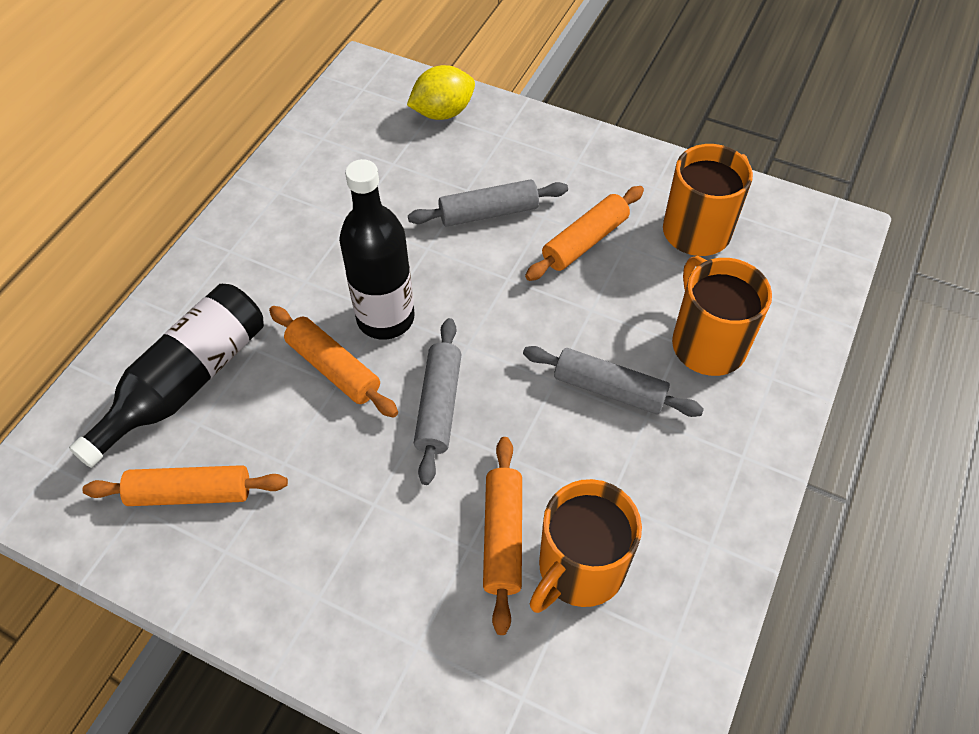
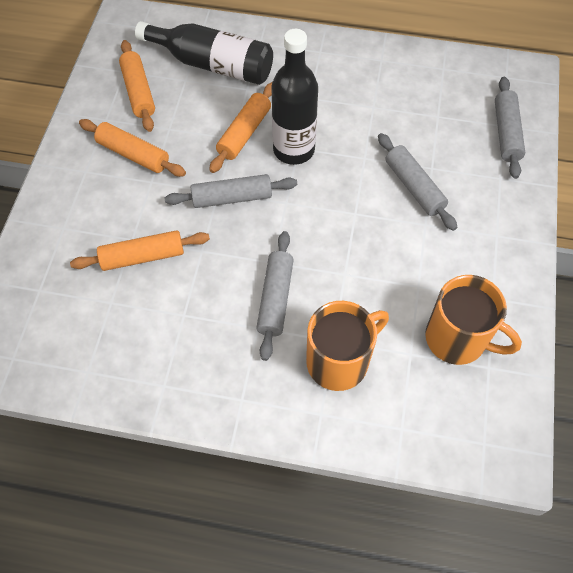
camera: 75 degrees right, 5 degrees up
(442, 112) = (506, 133): yellow lemon -> grey rolling pin
(579, 569) = (128, 305): orange mug -> none
(585, 241) = (411, 257): orange rolling pin -> orange rolling pin (133, 154)

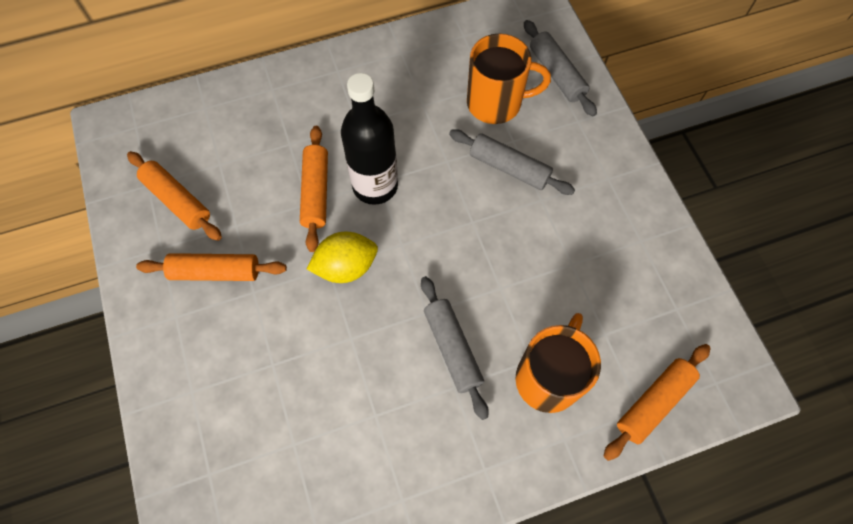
camera: 30 degrees left, 5 degrees up
(142, 256) = (295, 377): orange rolling pin -> orange rolling pin (653, 403)
(212, 64) = (237, 134): black bottle -> none
(232, 197) = (346, 267): grey rolling pin -> yellow lemon
(457, 339) = (635, 296): orange mug -> orange mug (496, 103)

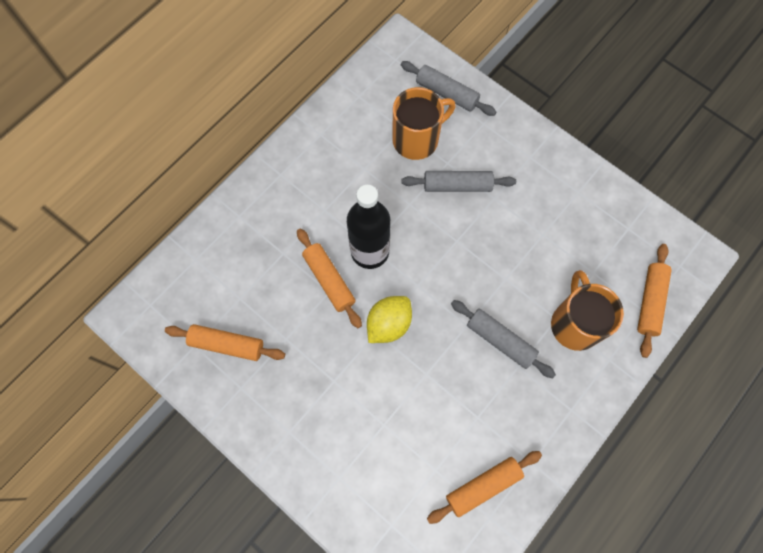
camera: 30 degrees left, 5 degrees up
(215, 272) = (295, 382): orange rolling pin -> orange rolling pin (483, 486)

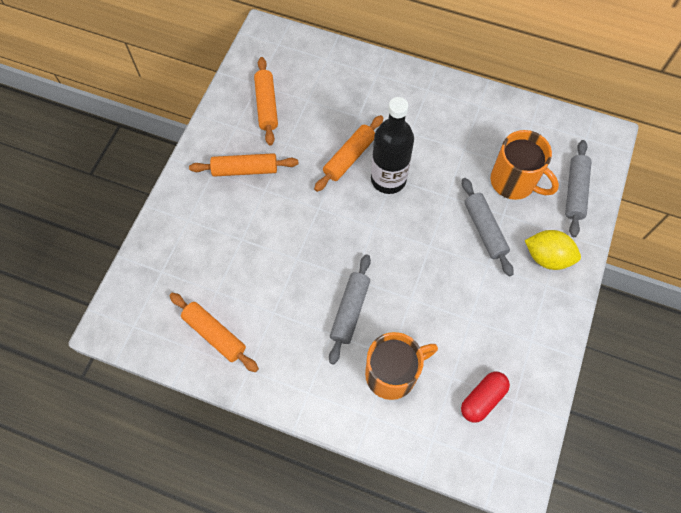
camera: 70 degrees right, 5 degrees down
(389, 324) = (329, 215): yellow lemon -> yellow lemon (547, 257)
(620, 254) = (482, 399): none -> red capsule
(650, 302) = (445, 441): orange rolling pin -> orange rolling pin (245, 169)

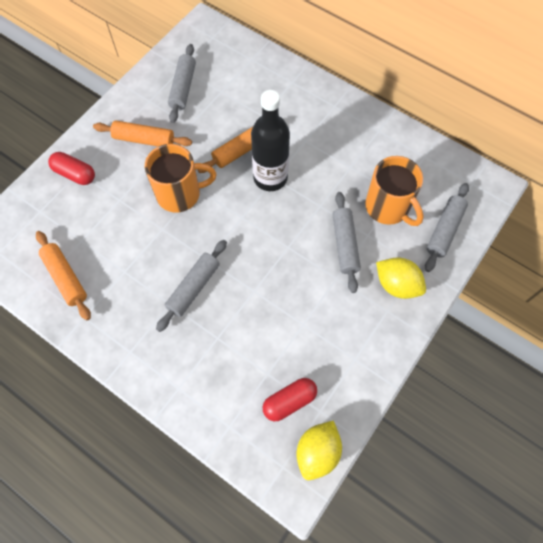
camera: 15 degrees right, 0 degrees up
(185, 223) = (75, 174): none -> red capsule
(266, 105) = (183, 88): orange rolling pin -> grey rolling pin
(392, 373) = (213, 355): orange mug -> orange mug (180, 194)
(525, 440) = (317, 452): none -> yellow lemon

